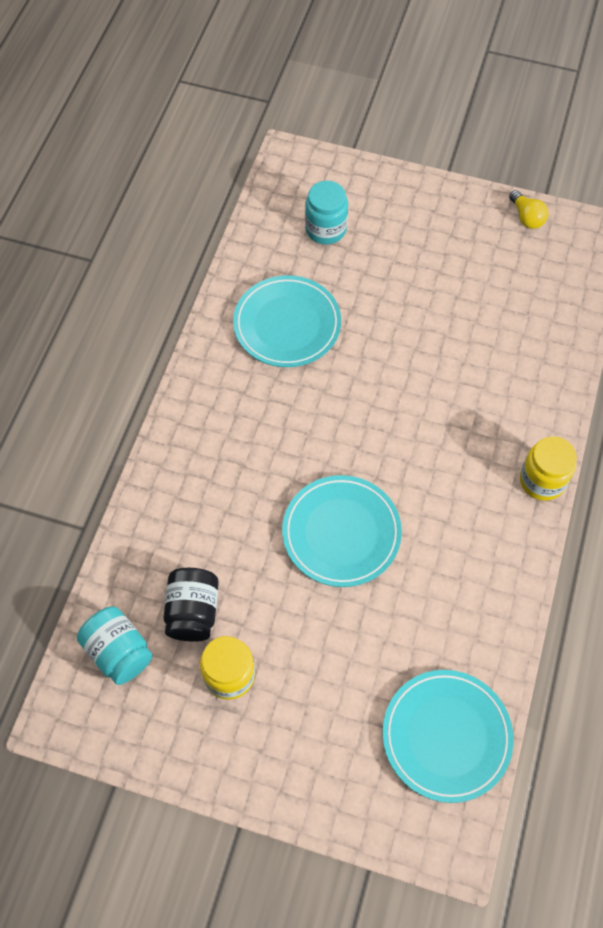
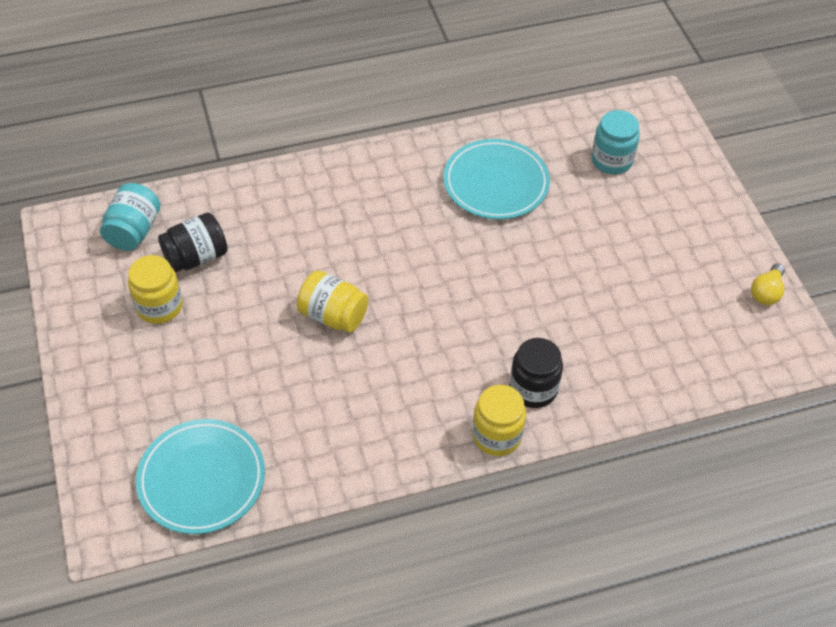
camera: 55 degrees right, 10 degrees down
(341, 533) = (333, 315): turquoise plate -> yellow jar
(514, 427) = (533, 389): none -> black jar

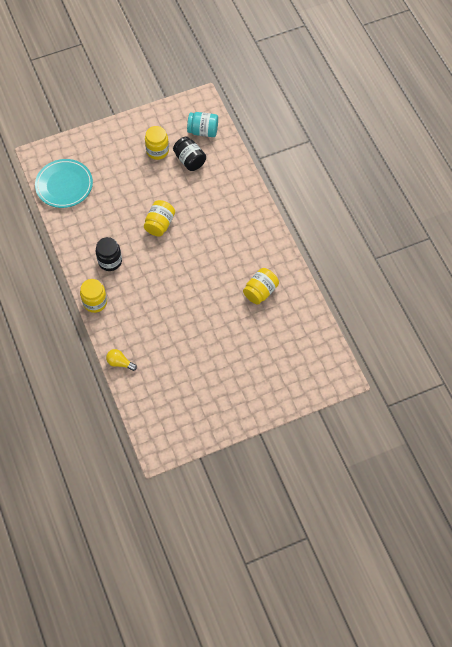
camera: 85 degrees right, 10 degrees up
(496, 183) = (260, 291): turquoise plate -> yellow jar
(533, 389) = (123, 317): black jar -> black jar (110, 261)
(611, 160) = (288, 351): turquoise jar -> none
(766, 292) = (198, 433): yellow light bulb -> yellow light bulb (120, 363)

